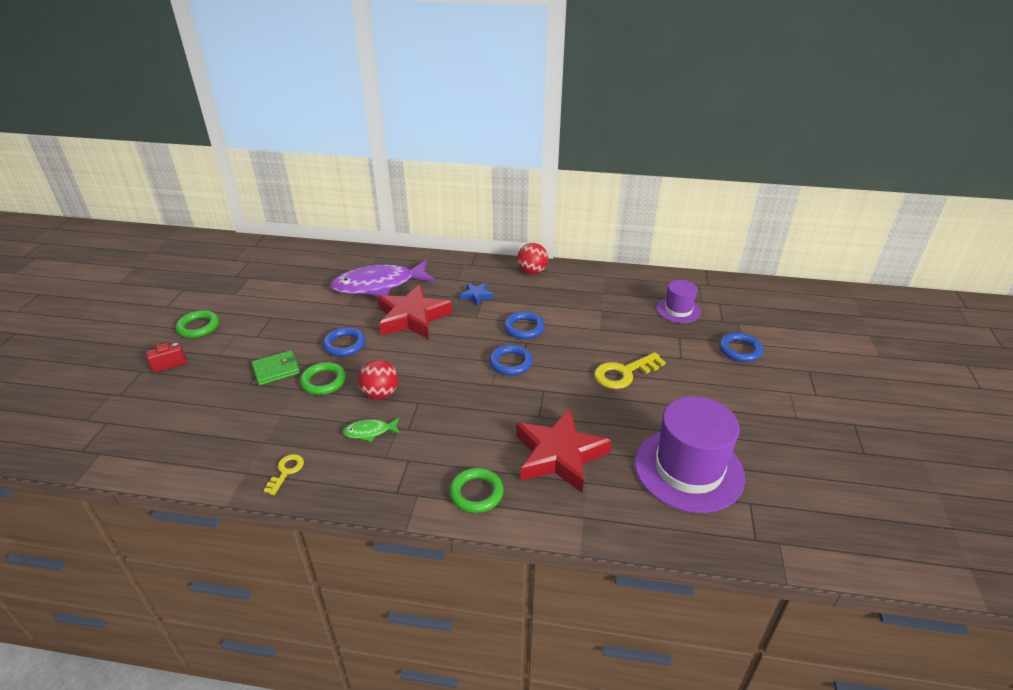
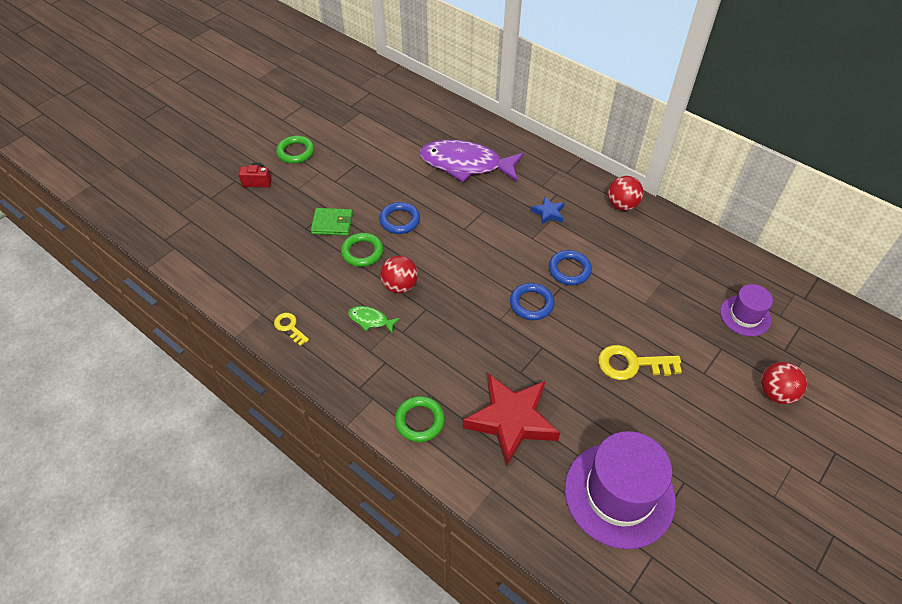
camera: 30 degrees right, 15 degrees up
(286, 471) = (290, 327): yellow key -> yellow key turned 90 degrees counterclockwise
(412, 318) = (474, 214): red star -> none
(739, 350) = (776, 393): blue ring -> red ball

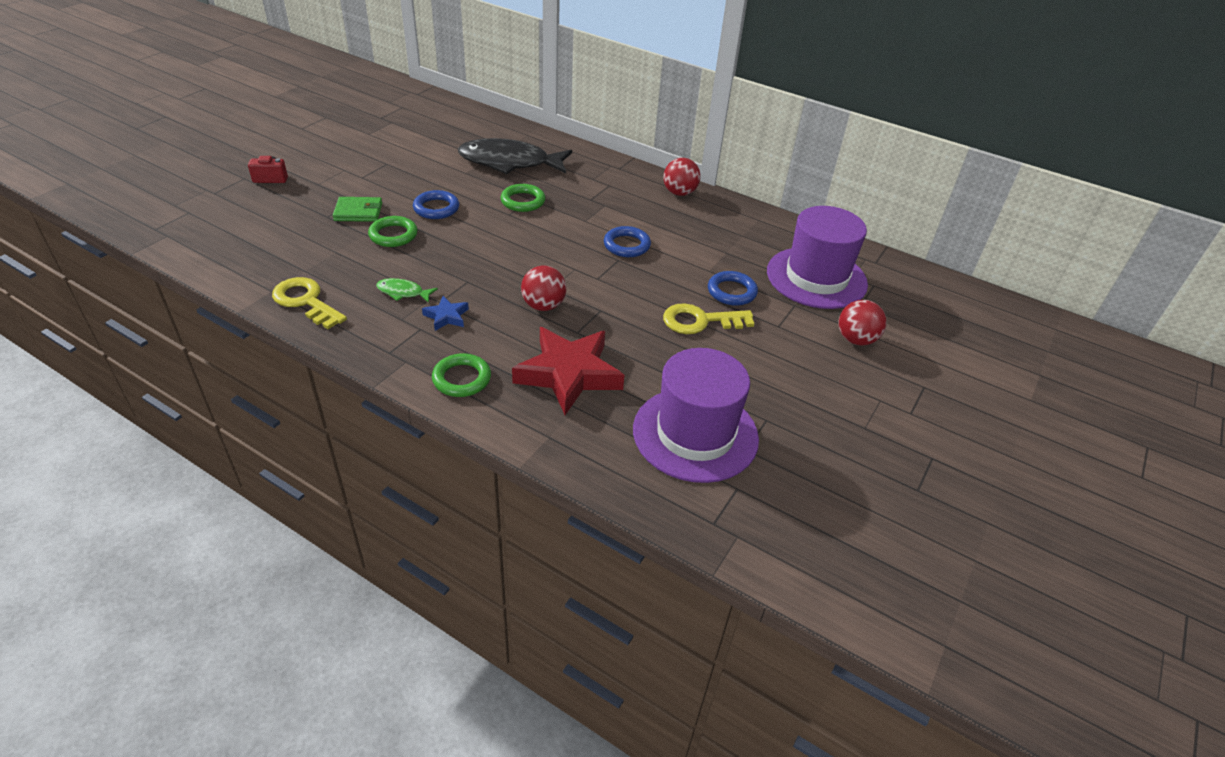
camera: 10 degrees left, 10 degrees down
(290, 327) = (306, 301): yellow key -> yellow key, size x1.75
(296, 152) = (317, 154): green ring -> green ring (523, 201)
(400, 286) = (437, 262): red ball -> red ball (543, 306)
(465, 164) = (509, 162): purple fish -> black fish
(531, 304) = (586, 274): blue ring -> blue ring (731, 292)
(548, 213) = (601, 200): blue star -> blue star (446, 316)
(745, 315) = (816, 278): purple hat -> purple hat, size x1.88

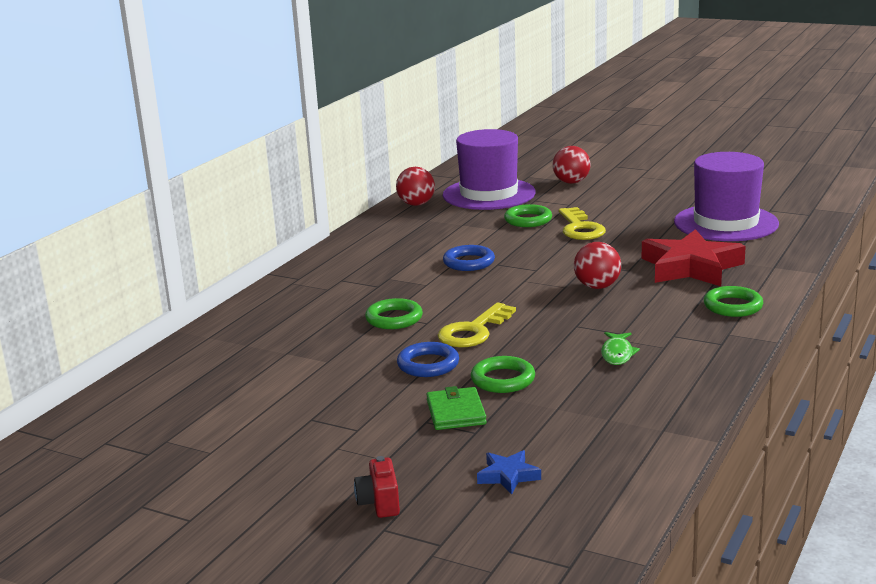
camera: 90 degrees left, 20 degrees down
(306, 301) = (669, 403): yellow key -> yellow key (473, 331)
(446, 316) = (645, 326): blue star -> blue star (508, 476)
(509, 162) = (294, 338): black fish -> none
(679, 193) = (351, 247): red ball -> red ball (416, 204)
(731, 292) = (528, 220): blue ring -> green ring

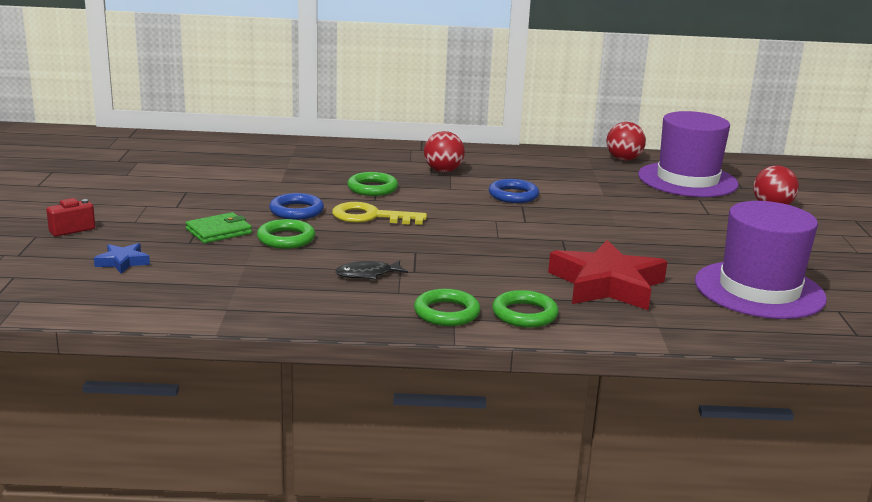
camera: 60 degrees right, 0 degrees up
(528, 220) = (642, 203): green ring -> green ring (446, 313)
(580, 228) = (649, 225): yellow key -> none
(597, 287) = (511, 249): red ball -> red ball (443, 171)
(617, 354) = (367, 274): green fish -> black fish

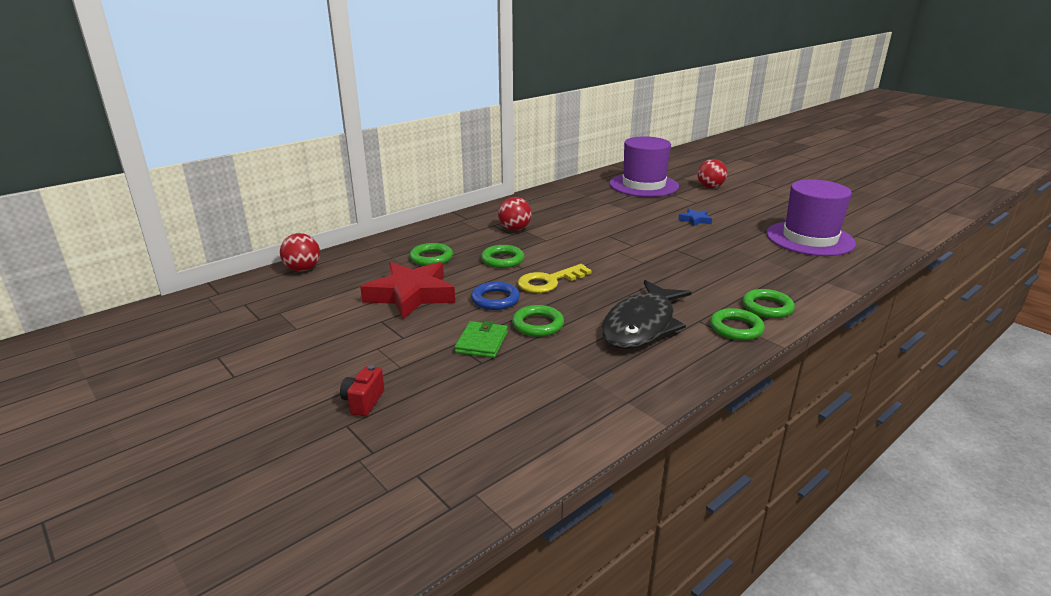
camera: 40 degrees left, 5 degrees up
(122, 262) = (473, 407): blue star -> blue star (695, 220)
(318, 167) = (431, 258): none -> green ring
(367, 274) = (641, 325): black fish -> black fish, size x2.34
(513, 195) = (589, 230): blue ring -> none
(607, 285) = (755, 268): red star -> red star (411, 295)
(623, 159) = (588, 183): red ball -> red ball (303, 269)

